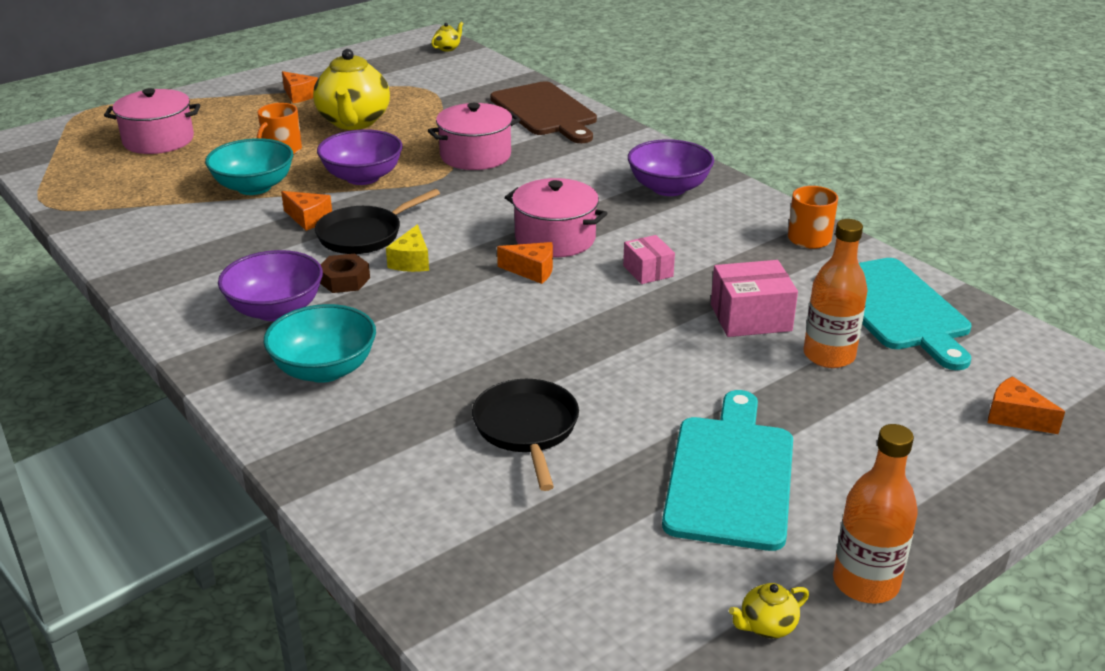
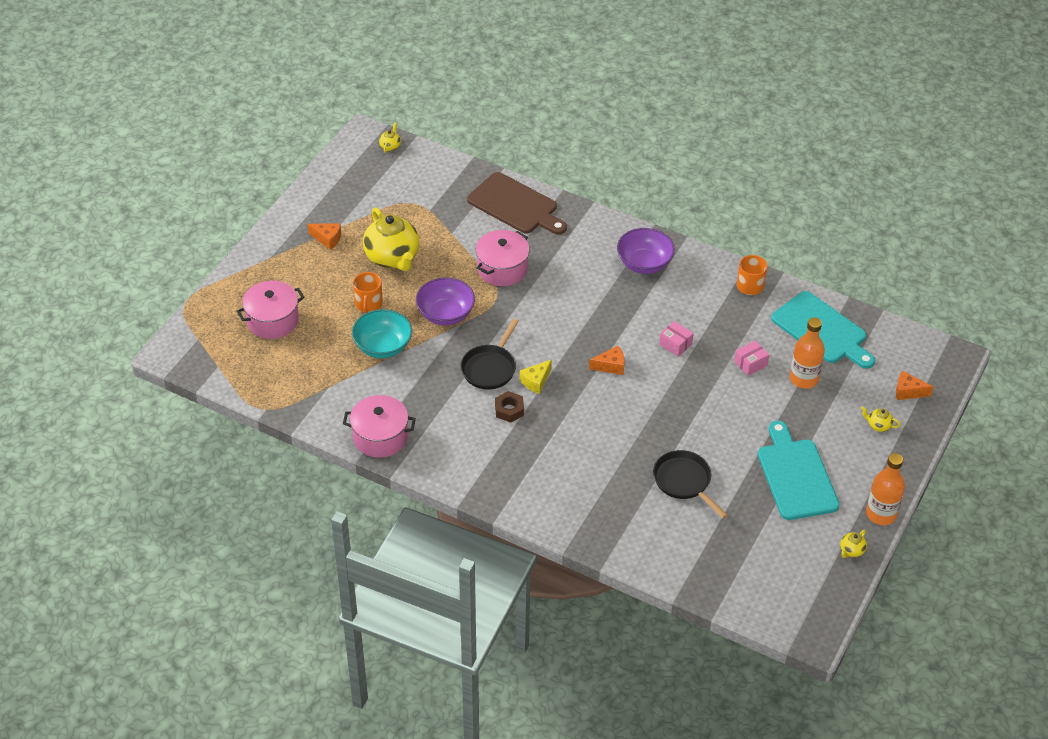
camera: 25 degrees left, 15 degrees up
(275, 310) = (489, 446): purple bowl -> none
(308, 219) = (443, 365): orange cheese -> none
(324, 369) = (553, 479): turquoise bowl -> none
(411, 261) = (536, 381): yellow cheese -> yellow cheese turned 60 degrees clockwise
(555, 238) = (606, 333): pink pot -> pink pot (380, 437)
(750, 317) = (750, 363): pink box -> pink box, size x0.63
(932, 448) = (878, 425): none -> yellow teapot

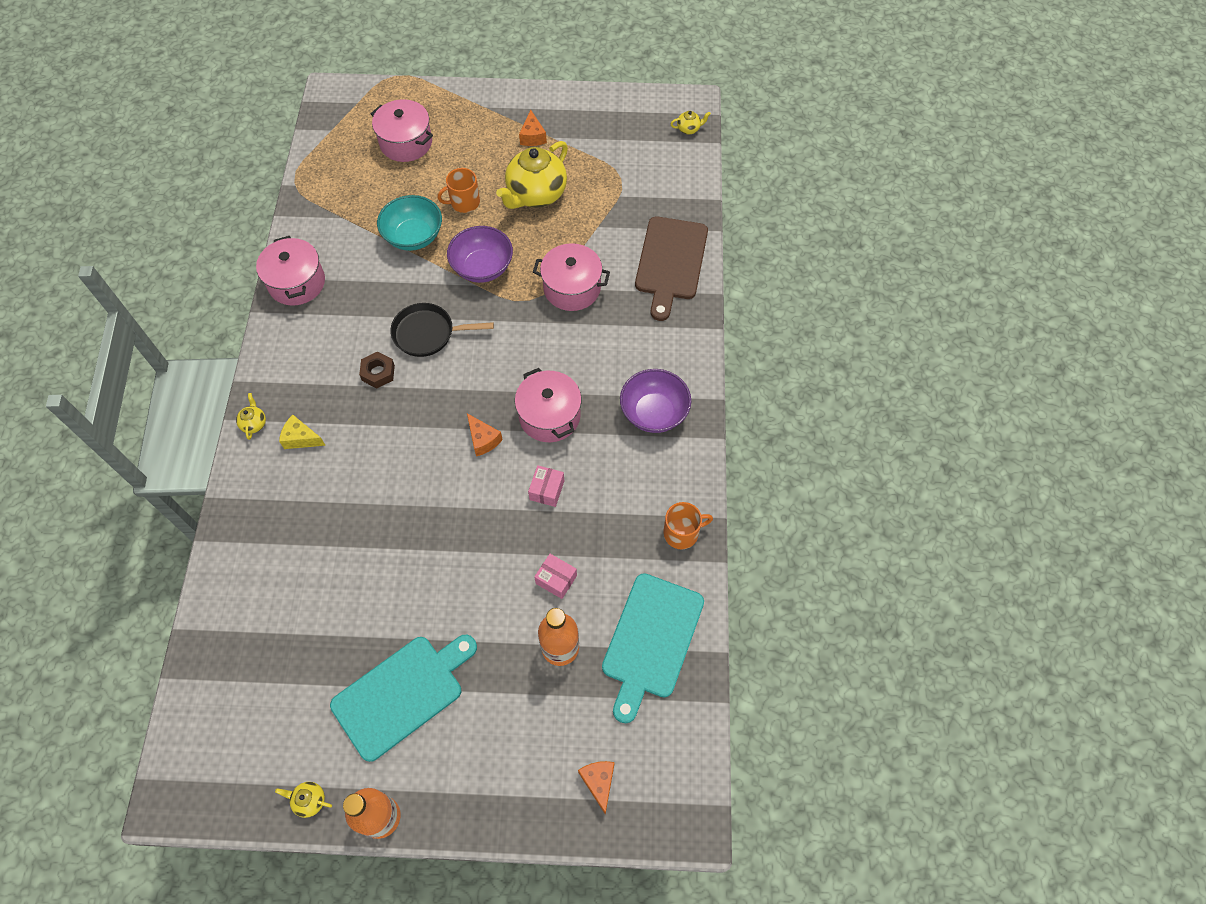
camera: 65 degrees right, 15 degrees up
(536, 381) = (428, 380): yellow cheese -> yellow cheese (301, 438)
(612, 321) = (549, 416): none -> pink pot
(684, 482) = (345, 576): black pan -> none
(878, 425) = (524, 764): yellow teapot -> yellow teapot (254, 423)

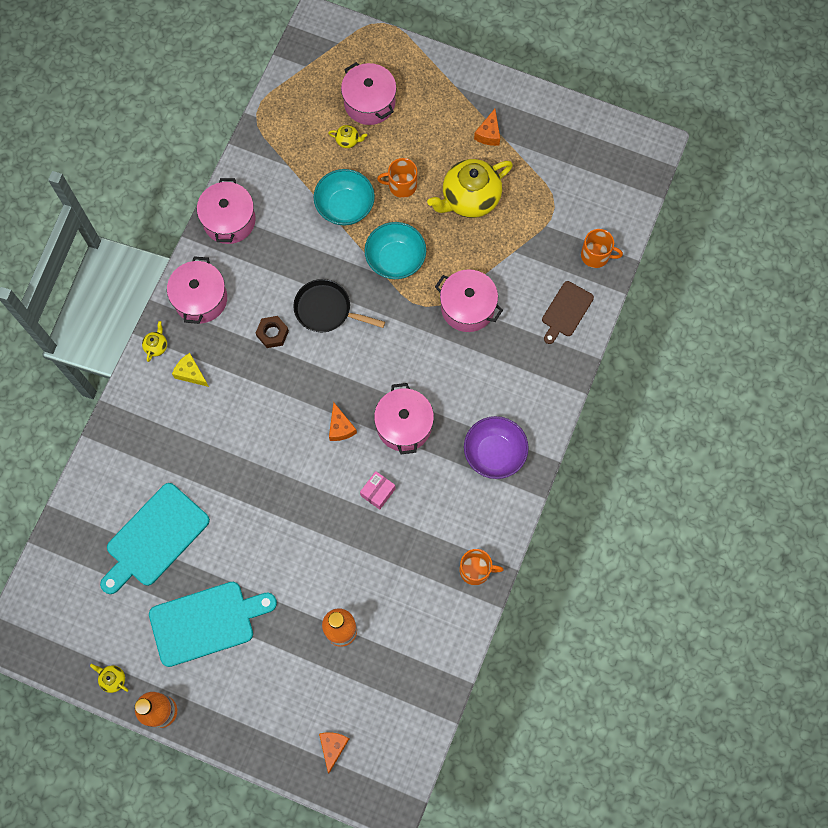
camera: 20 degrees right, 10 degrees up
(289, 363) = (200, 299): none -> pink pot
(482, 267) = (395, 259): purple bowl -> turquoise bowl
(556, 579) = (358, 573): pink box -> none
(651, 640) = (415, 651): turquoise cutting board -> turquoise cutting board (154, 538)
(670, 262) = (566, 311): brown cutting board -> brown cutting board, size x0.58
(678, 207) = (596, 255): none -> orange mug
(689, 129) = (639, 173): yellow teapot -> yellow teapot (348, 141)

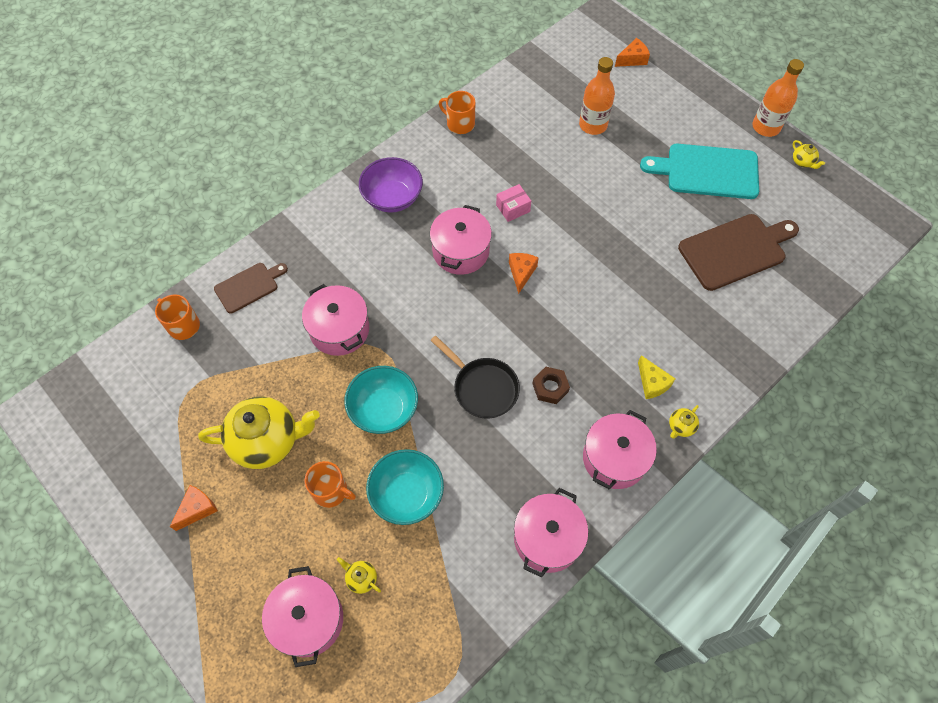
camera: 155 degrees left, 10 degrees down
(154, 538) = (735, 250): turquoise cutting board -> brown cutting board
(333, 747) = (632, 59): orange cheese -> orange cheese turned 150 degrees counterclockwise

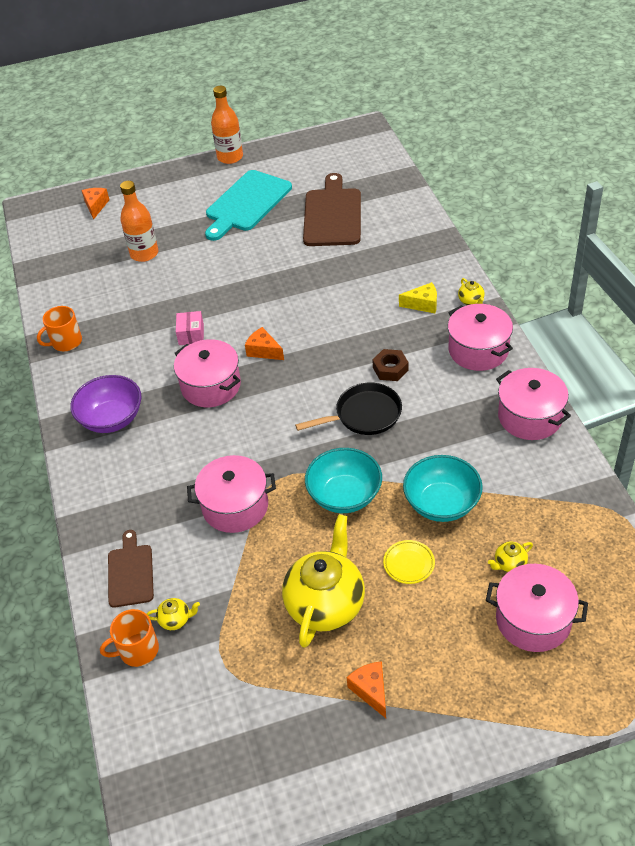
camera: 60 degrees left, 15 degrees down
(331, 491) = (409, 564): orange mug -> yellow plate
(803, 162) = (278, 150): yellow teapot -> yellow teapot (175, 620)

